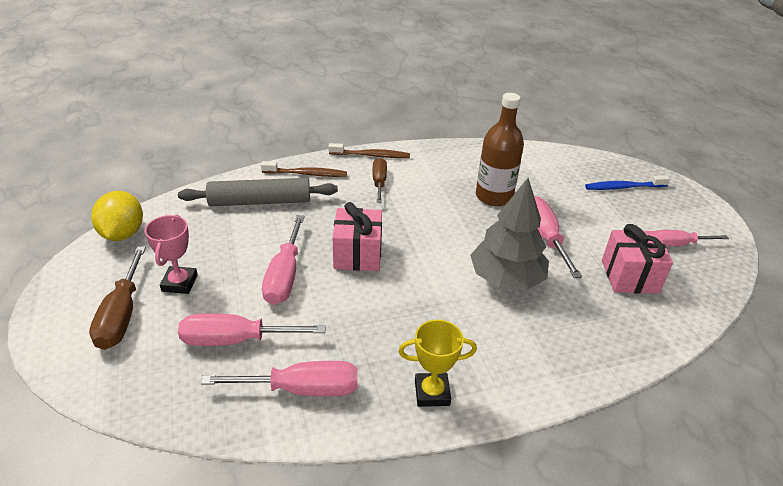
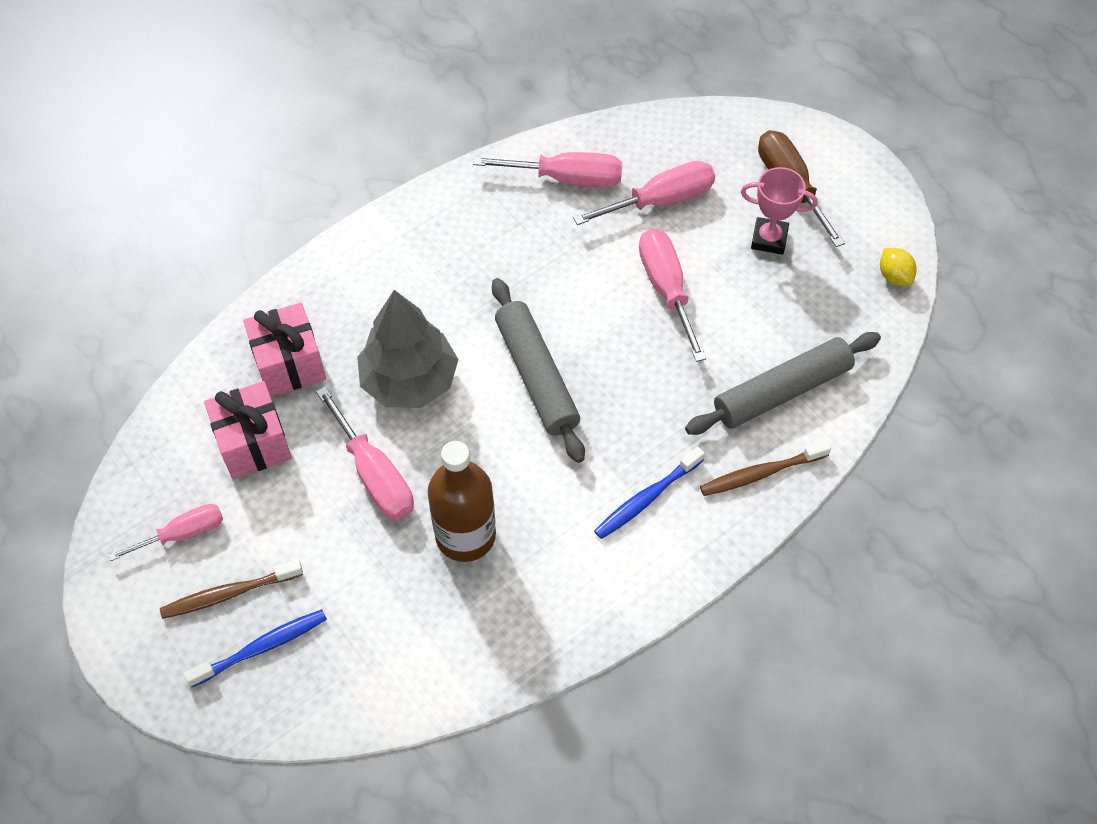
camera: 160 degrees right, 20 degrees up
(122, 234) = (894, 276): yellow lemon -> yellow lemon, size x0.56
(180, 283) = (769, 239): pink trophy -> pink trophy turned 60 degrees counterclockwise
(302, 389) = (567, 179): pink screwdriver -> pink screwdriver turned 150 degrees counterclockwise
(357, 254) = (602, 350): pink gift -> pink gift (289, 364)
(371, 155) = (693, 561): brown toothbrush -> brown toothbrush (229, 594)
(379, 182) = (646, 498): brown screwdriver -> blue toothbrush
(412, 254) = (536, 376): none -> grey rolling pin
(432, 392) = (447, 216): yellow trophy -> none

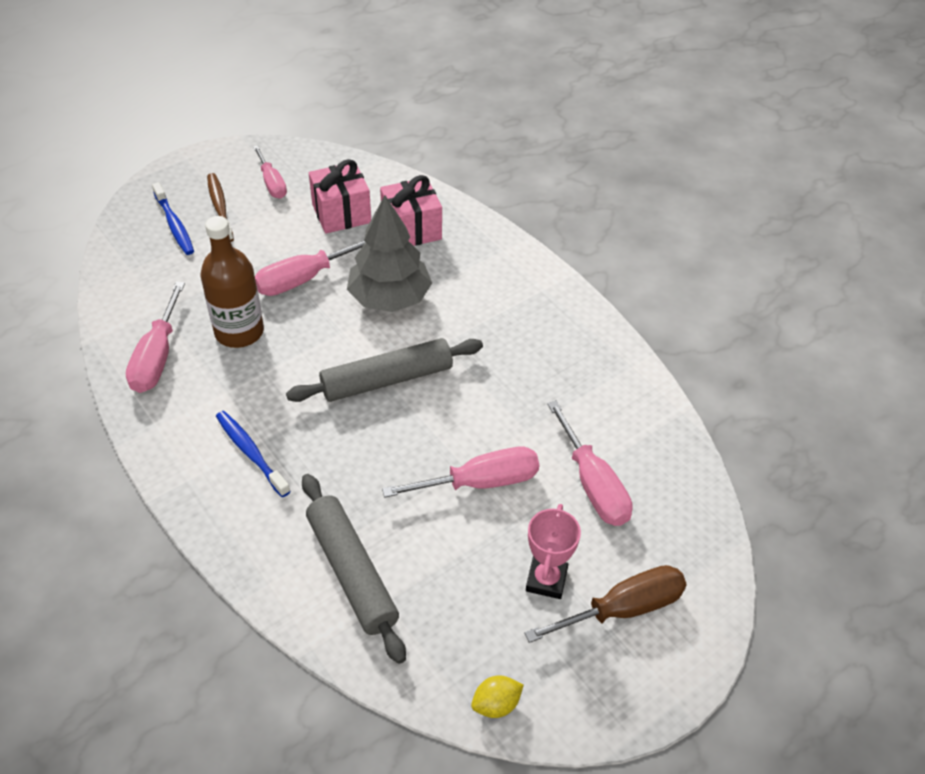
camera: 90 degrees right, 10 degrees down
(567, 179) = (615, 409): pink screwdriver -> pink screwdriver (157, 357)
(761, 473) = (261, 544): brown toothbrush -> none

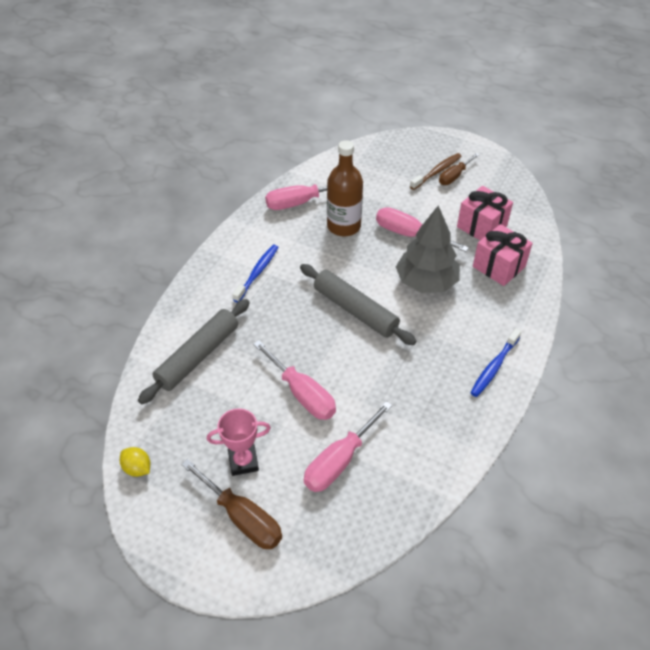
camera: 65 degrees right, 0 degrees up
(174, 225) = (406, 161): blue toothbrush -> blue toothbrush (494, 367)
(241, 197) = (454, 176): none -> brown screwdriver
(272, 183) = (478, 184): pink screwdriver -> none

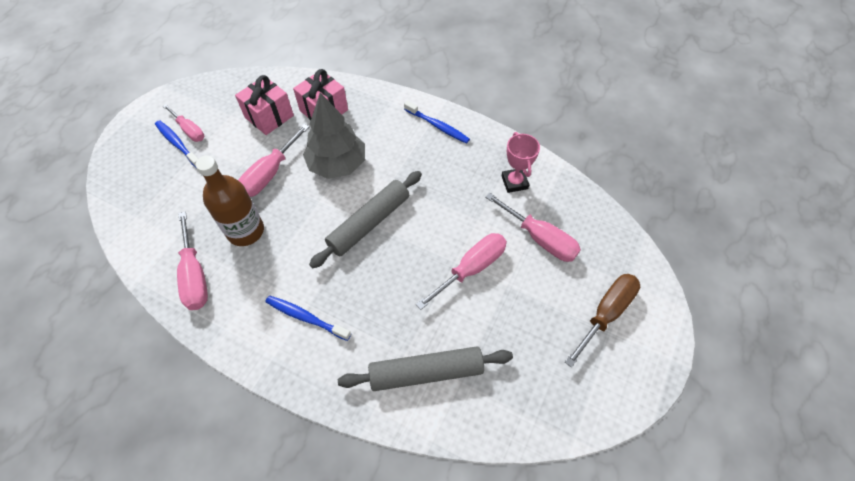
camera: 90 degrees left, 10 degrees up
(137, 468) = (571, 418): yellow lemon -> none
(198, 356) = (426, 372): grey rolling pin -> grey rolling pin turned 45 degrees counterclockwise
(243, 461) = (550, 316): pink trophy -> pink trophy (514, 182)
(437, 172) = (177, 144): brown toothbrush -> blue toothbrush
(454, 176) = (189, 130): brown screwdriver -> pink screwdriver

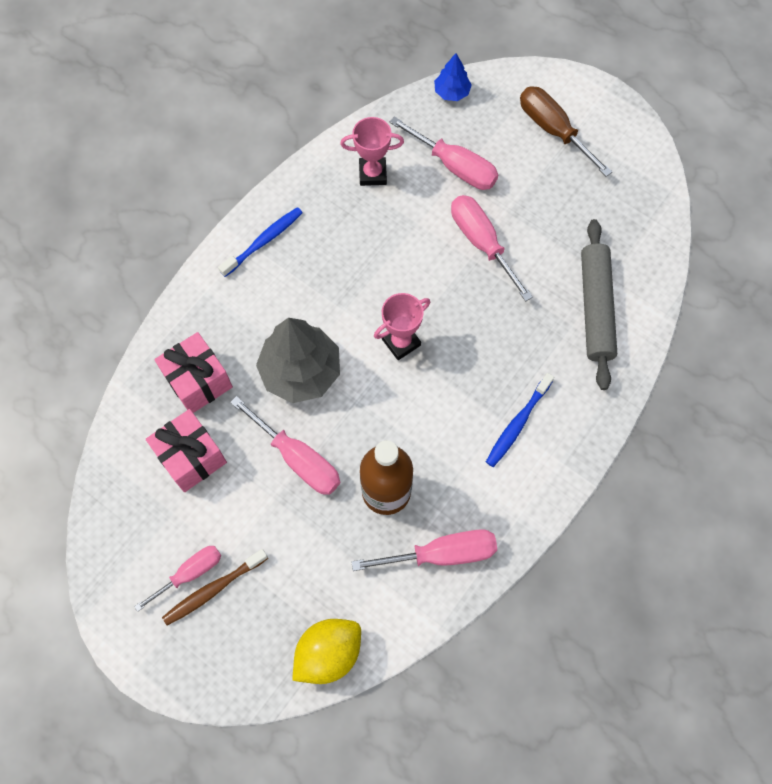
camera: 80 degrees left, 10 degrees up
(127, 214) = (328, 653): none -> yellow lemon
(177, 144) = (213, 589): blue toothbrush -> brown toothbrush
(369, 223) = (401, 342): grey rolling pin -> pink trophy
(540, 238) = (455, 166): pink screwdriver -> pink screwdriver turned 75 degrees clockwise
(613, 226) = (451, 92): none -> blue tree

